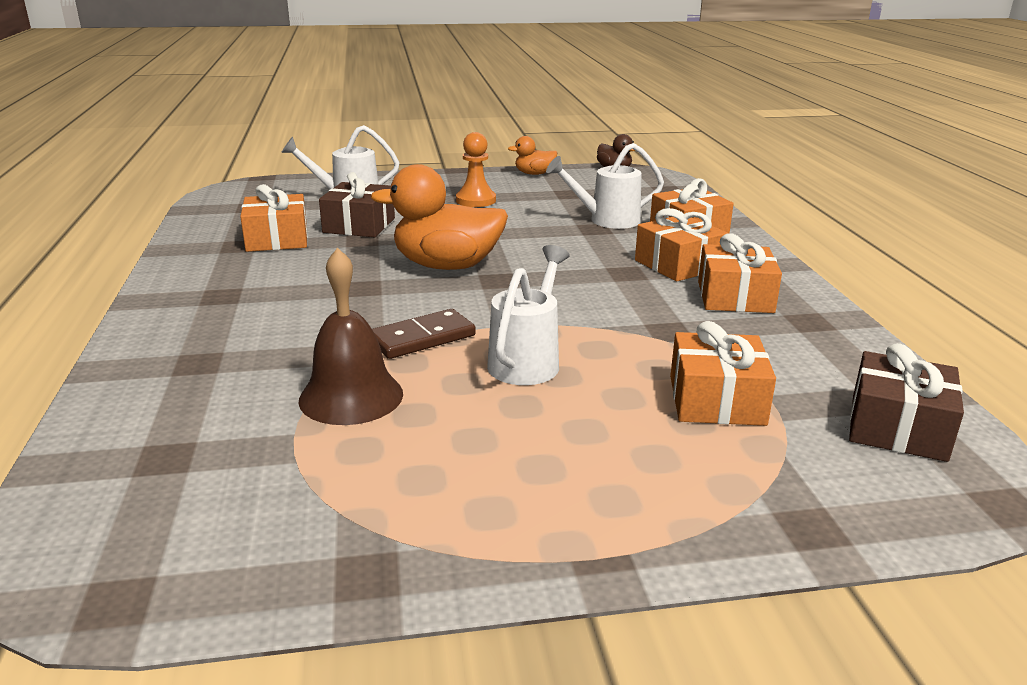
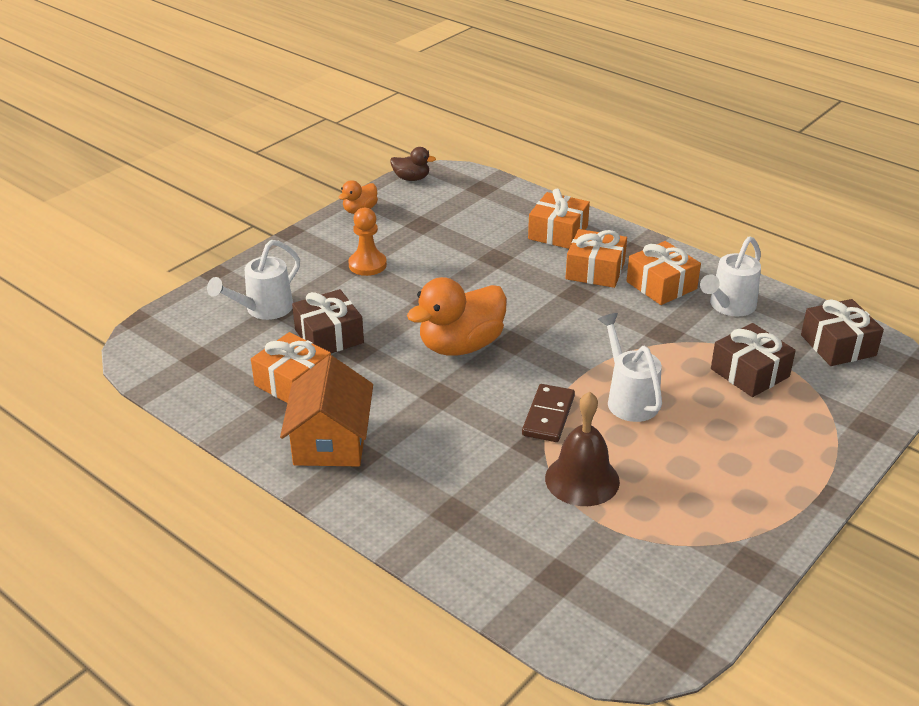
camera: 40 degrees left, 10 degrees up
(223, 278) = (331, 441): none -> orange house
(607, 220) = (492, 244): white watering can -> white watering can (729, 306)
(716, 400) = (750, 373): orange gift -> brown gift

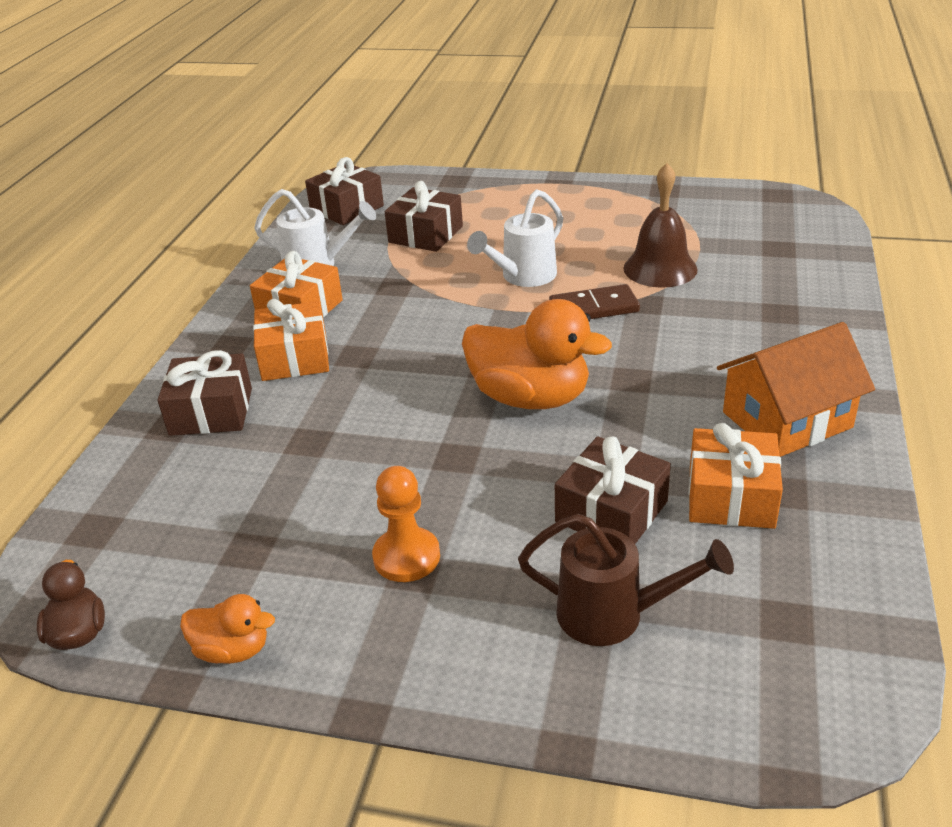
camera: 115 degrees left, 0 degrees up
(264, 309) = (612, 615): white watering can -> brown watering can
(558, 232) = (211, 411): orange gift -> brown gift

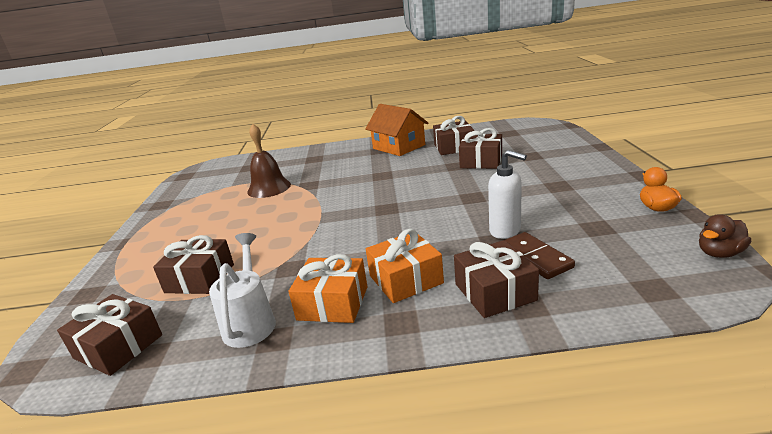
camera: 105 degrees left, 10 degrees down
(323, 458) = (505, 231): none -> white soap dispenser
(406, 557) = (552, 189): orange pawn -> none
(523, 276) = (277, 222): white watering can -> none
(530, 398) = (410, 192): orange duck -> none
(593, 308) = (315, 195): brown domino -> brown domino (535, 258)
(612, 615) = (536, 151): brown watering can -> none
(731, 496) = (454, 147): orange gift -> brown gift

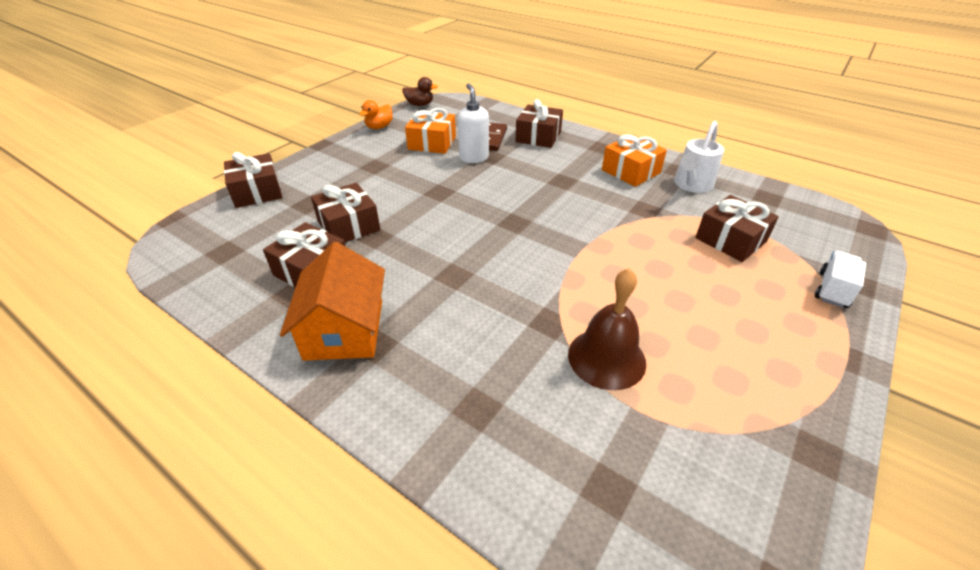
camera: 145 degrees left, 15 degrees up
(115, 278) = (833, 290): none -> white truck
(118, 346) = (795, 212): brown gift -> brown gift (257, 192)
(406, 279) = (574, 163): orange gift -> orange gift (432, 143)

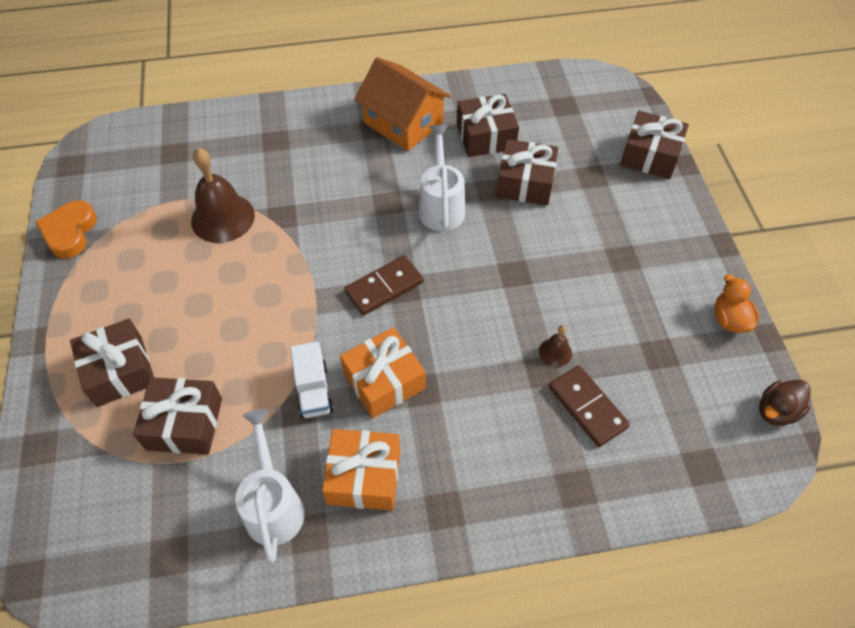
camera: 135 degrees right, 15 degrees up
(422, 248) = (441, 206): none -> white watering can
(432, 143) = (633, 340): orange gift -> orange gift (384, 381)
(474, 158) = (555, 352): white soap dispenser -> brown bell
(526, 230) = (384, 287): none -> brown domino
(538, 136) = (542, 465): brown gift -> brown gift (119, 371)
(803, 464) = (70, 232): none -> orange heart
(833, 290) = (64, 417): white truck -> white truck (313, 390)

